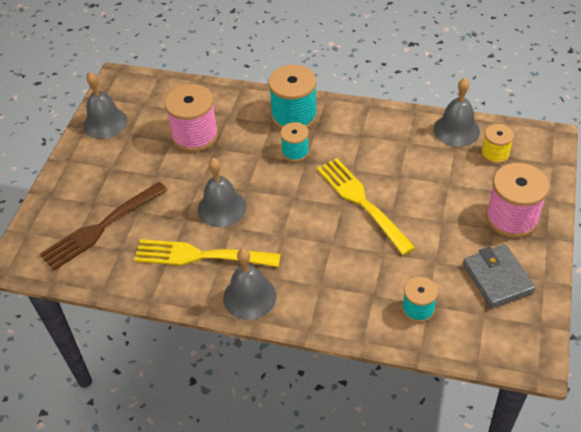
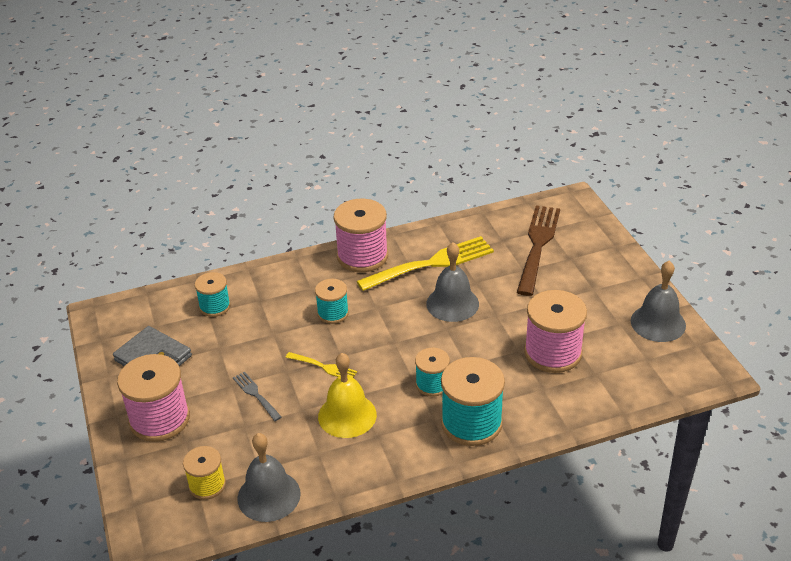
camera: 145 degrees right, 10 degrees down
(249, 297) = (362, 256): grey bell -> pink spool
(320, 247) = (333, 313): none -> turquoise spool
(362, 202) = (323, 367): yellow fork -> yellow fork, size x0.47
(371, 157) = (347, 415): none -> yellow bell
(427, 203) = (256, 394): none -> grey fork

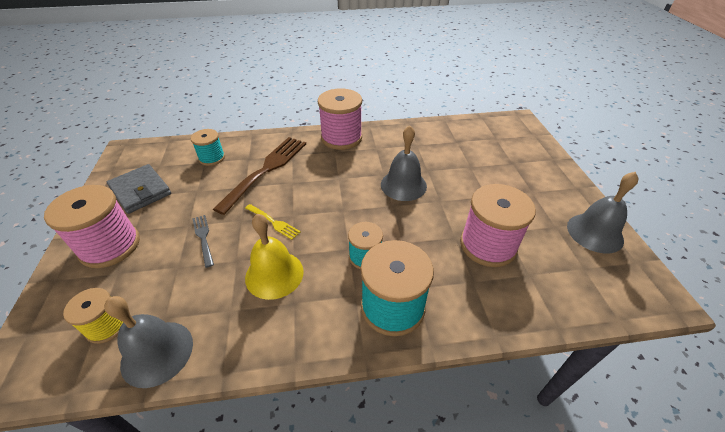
camera: 10 degrees right, 5 degrees up
(333, 313) = (301, 177): turquoise spool -> none
(431, 264) = (394, 151): yellow fork -> none
(538, 245) = (486, 149): brown fork -> brown fork (266, 170)

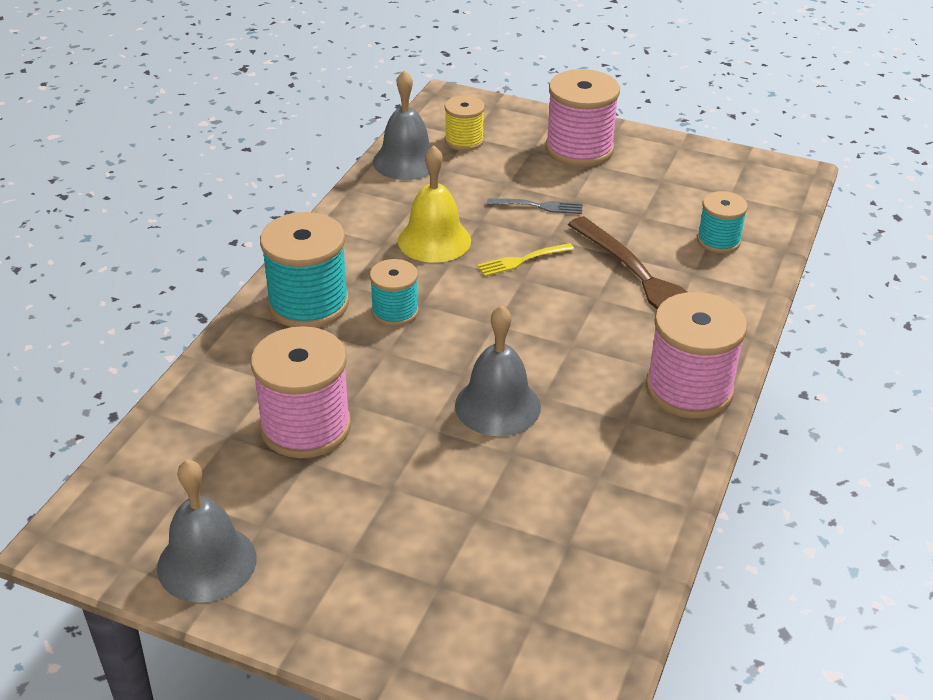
camera: 120 degrees right, 5 degrees down
(141, 191) = (674, 176): grey wallet -> none

